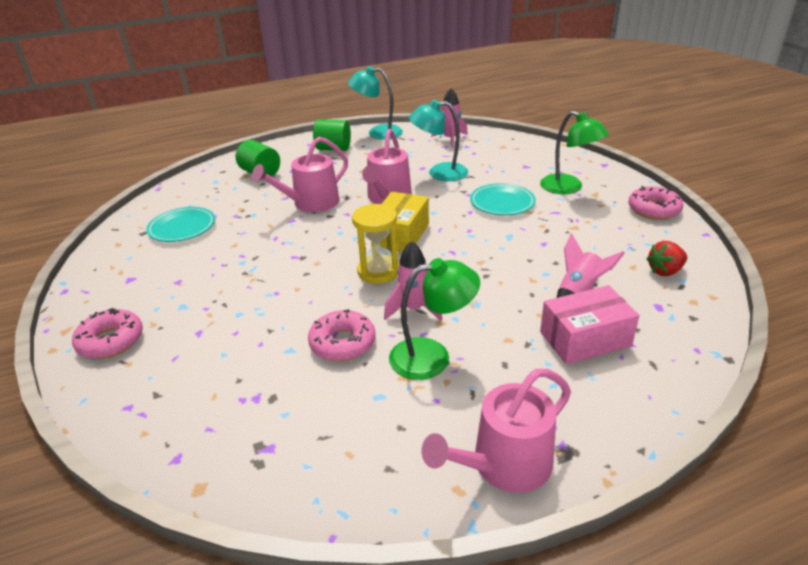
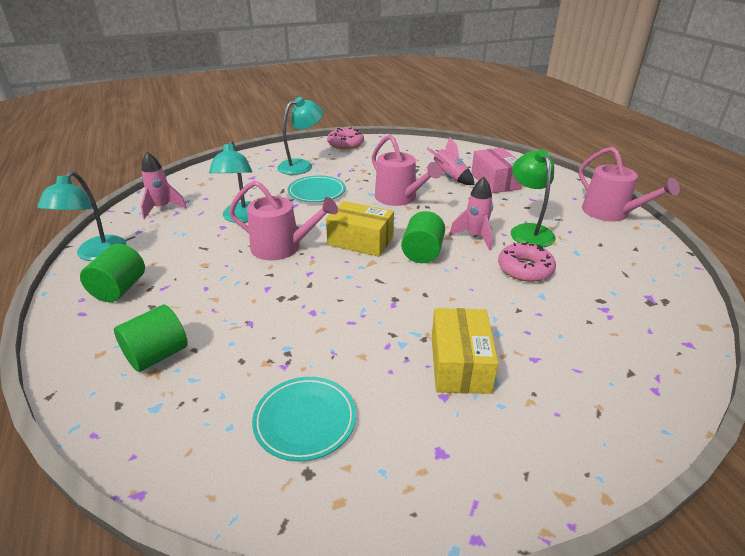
camera: 90 degrees left, 0 degrees up
(111, 341) = (570, 435): pink donut -> none
(207, 290) = (460, 364): none -> yellow box
(311, 203) = (275, 299): pink watering can -> pink watering can (399, 198)
(378, 271) = (422, 252): yellow hourglass -> green cylinder
(568, 188) = (301, 165): green lamp -> turquoise lamp
(665, 271) = (422, 152): red strawberry -> none

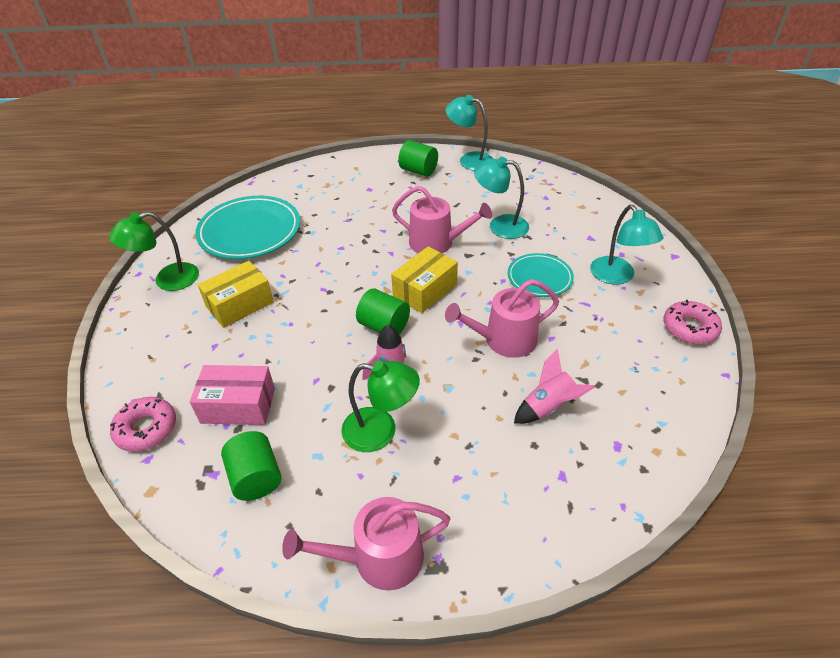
camera: 110 degrees right, 10 degrees up
(157, 355) = (340, 186): green cylinder -> green cylinder (256, 477)
(162, 208) = (534, 185): pink rocket -> none
(282, 247) = (436, 243): pink watering can -> pink watering can turned 105 degrees counterclockwise
(305, 421) = (250, 232): turquoise plate -> turquoise plate, size x1.73
(460, 364) = (240, 304): yellow box -> yellow box turned 60 degrees counterclockwise
(465, 477) = (167, 280): none -> green lamp
(495, 181) = (523, 458): pink box -> pink box (238, 405)
(525, 269) = (316, 393): pink donut -> pink donut (146, 429)

